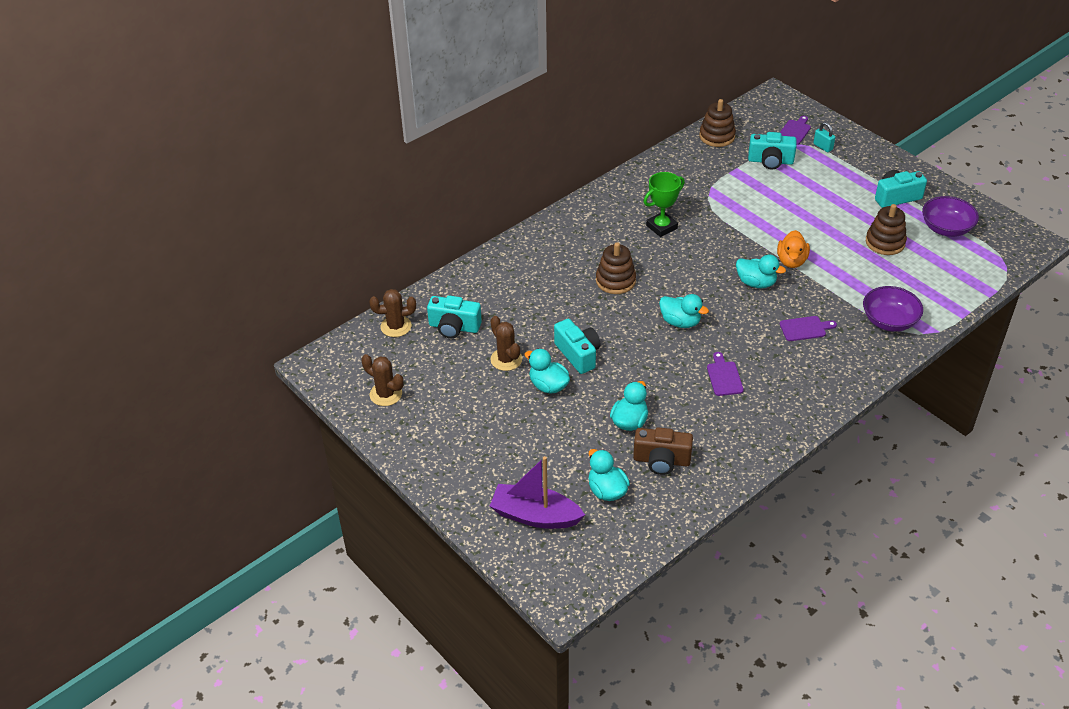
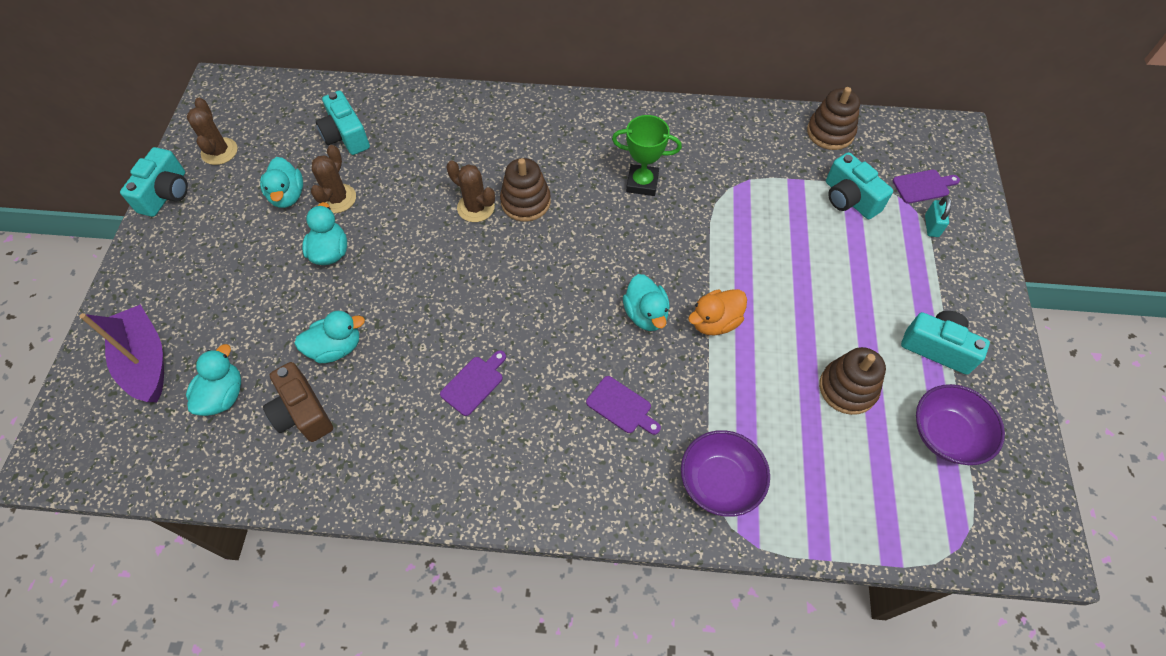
camera: 45 degrees right, 15 degrees up
(396, 326) = (310, 100): brown cactus -> brown cactus (476, 207)
(578, 354) = (394, 244): turquoise camera -> turquoise camera (166, 194)
(680, 322) = (519, 291): turquoise duck -> turquoise duck (287, 196)

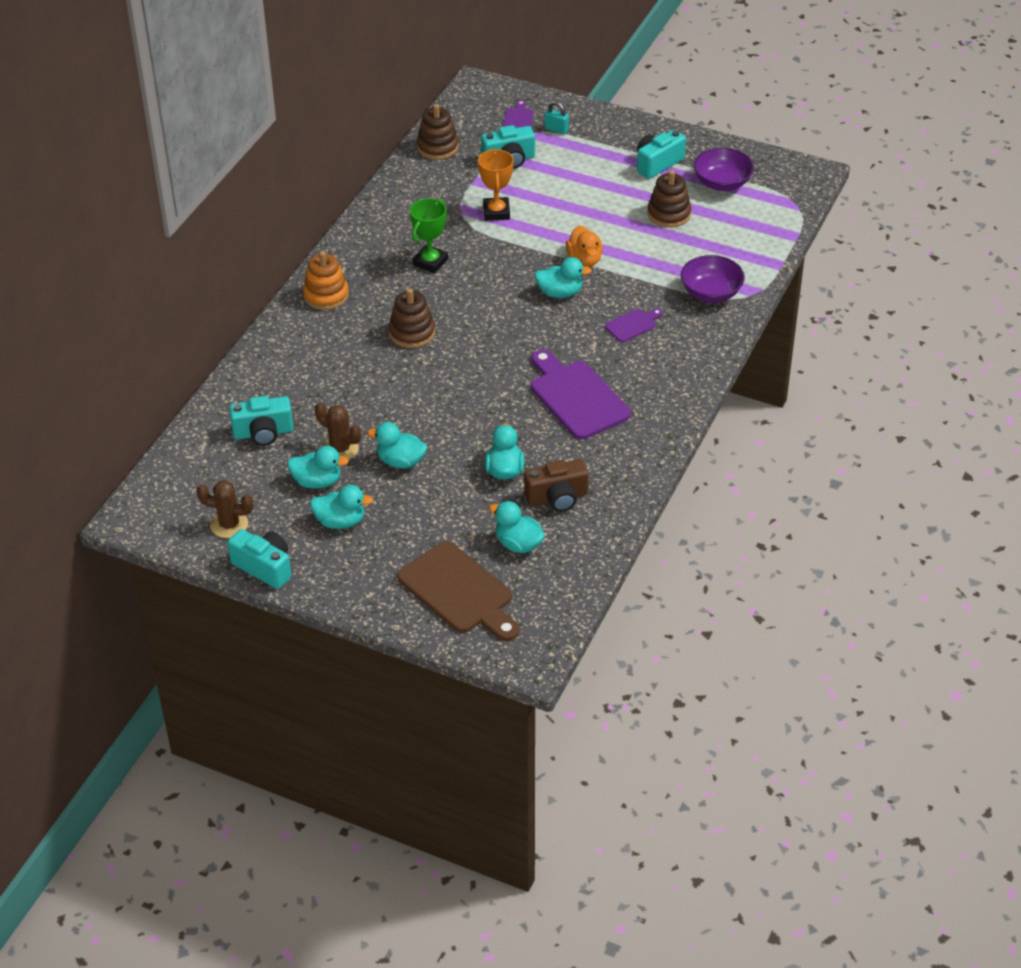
camera: 70 degrees left, 15 degrees down
(146, 361) = (459, 591): purple boat -> brown cutting board
(235, 231) = (340, 521): none -> turquoise duck
(474, 383) = (576, 397): purple cutting board -> purple cutting board, size x2.04
(476, 207) = (401, 363): brown cactus -> none
(554, 119) = (326, 295): none -> orange stacking toy
(753, 214) = (496, 212): none -> orange trophy

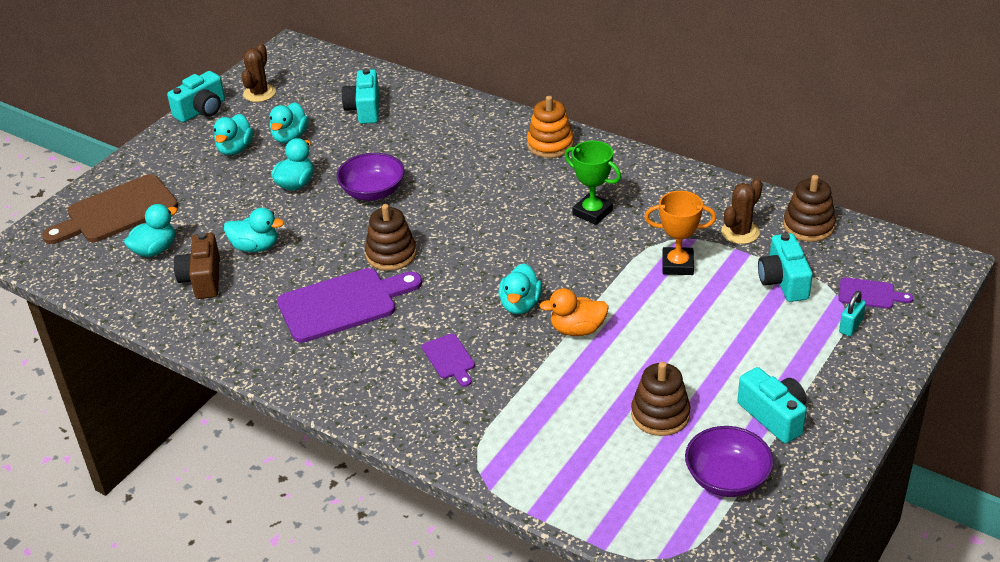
camera: 100 degrees right, 5 degrees down
(340, 449) = (327, 150): brown cactus -> brown cactus (740, 232)
(412, 333) = (478, 196): brown stacking toy -> brown stacking toy (391, 254)
(711, 293) = (492, 436): purple bowl -> purple bowl (373, 192)

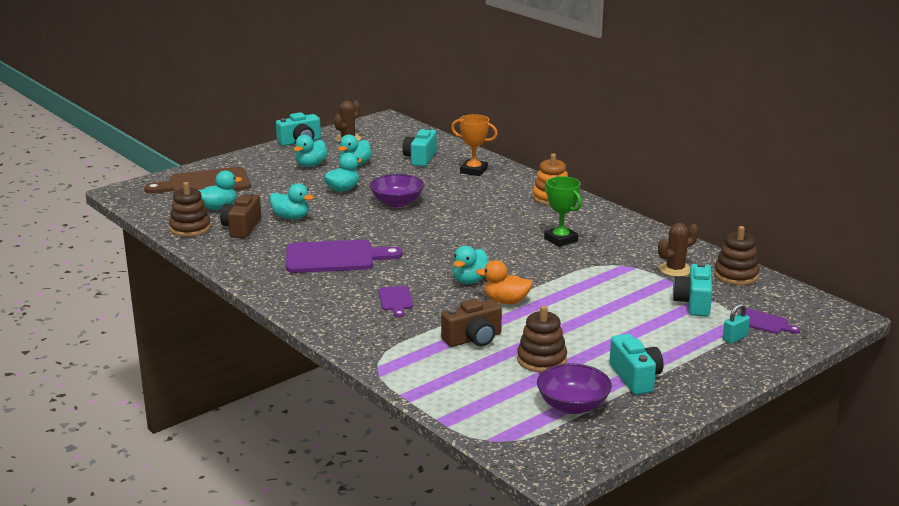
camera: 15 degrees right, 15 degrees down
(391, 254) = (389, 237): brown stacking toy -> brown stacking toy (190, 228)
(569, 400) = (473, 339): none -> brown camera
(677, 265) = (611, 279): orange trophy -> orange trophy (473, 171)

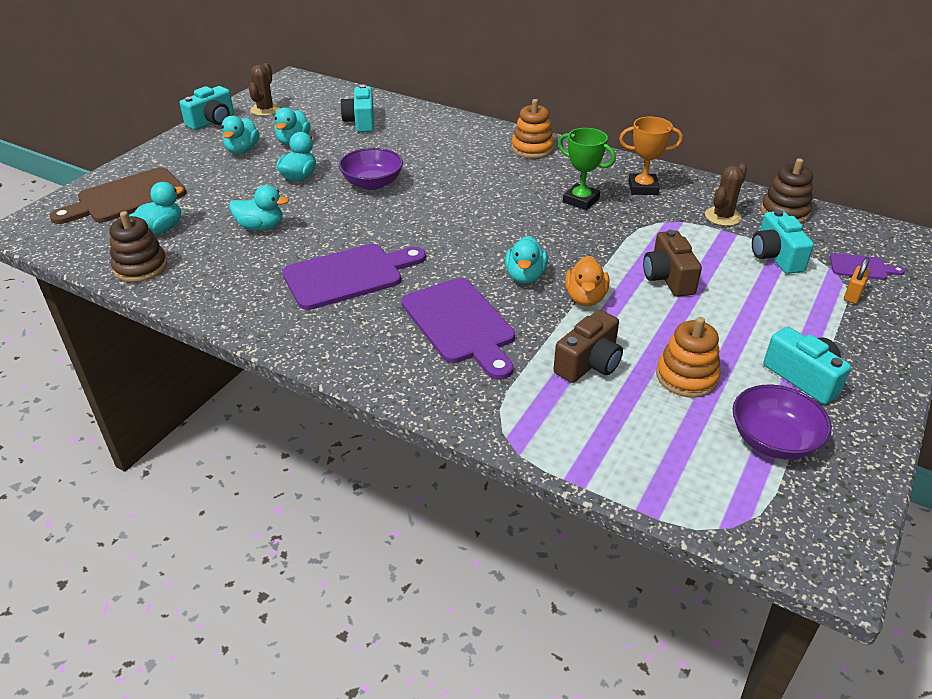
camera: 20 degrees left, 15 degrees up
(242, 228) = (207, 254): brown camera -> brown camera (668, 278)
(395, 300) = (460, 324): purple cutting board -> purple cutting board, size x2.04
(473, 171) = (428, 128): orange trophy -> orange trophy (643, 188)
(506, 301) = (585, 298): orange duck -> orange duck turned 75 degrees counterclockwise
(541, 360) = (686, 377): brown stacking toy -> orange stacking toy
(735, 338) = (852, 295): turquoise padlock -> orange padlock

